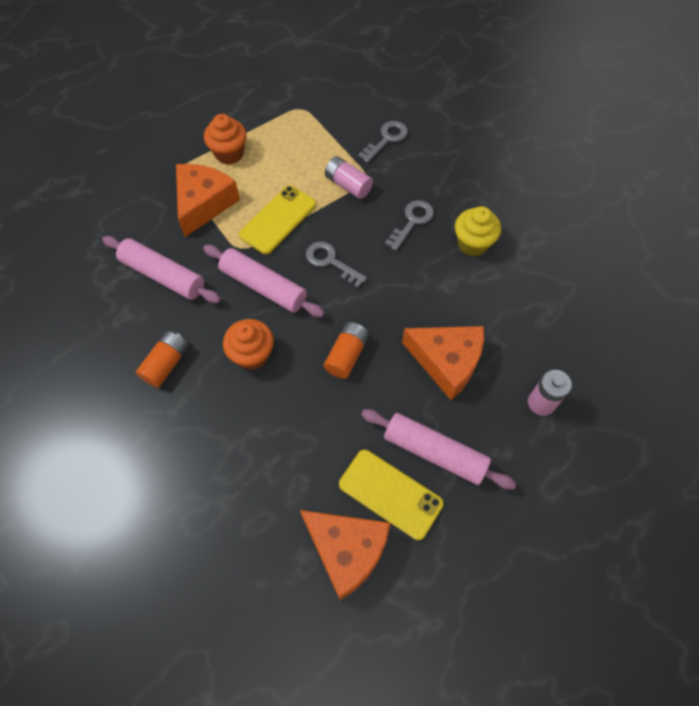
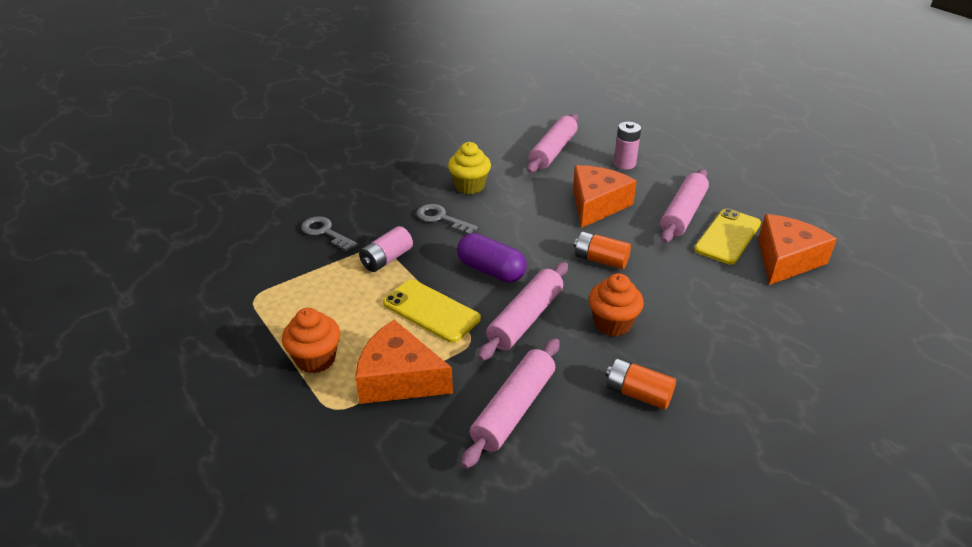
camera: 90 degrees left, 25 degrees down
(331, 262) = (491, 270): grey key -> purple capsule
(559, 326) = (553, 151): none -> pink rolling pin

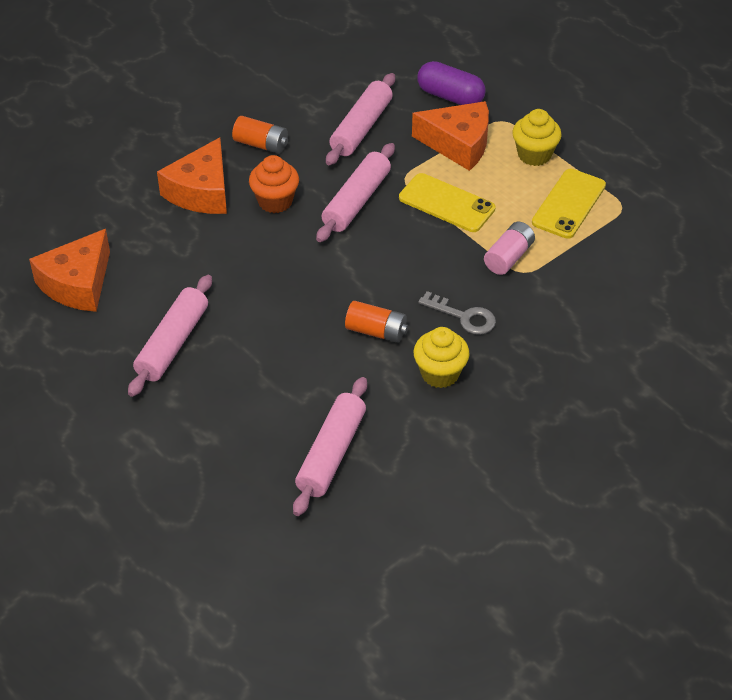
camera: 175 degrees right, 10 degrees up
(316, 359) = (534, 155): orange cupcake -> yellow cupcake
(325, 232) = (590, 288): grey key -> none
(491, 270) = (395, 250): purple capsule -> purple capsule (450, 96)
(596, 205) = (277, 351): orange cheese -> orange cheese (201, 191)
(600, 260) = (279, 271): orange battery -> orange battery (376, 331)
(624, 164) = (230, 432): pink battery -> none
(727, 236) = (130, 311): yellow phone -> yellow phone (569, 204)

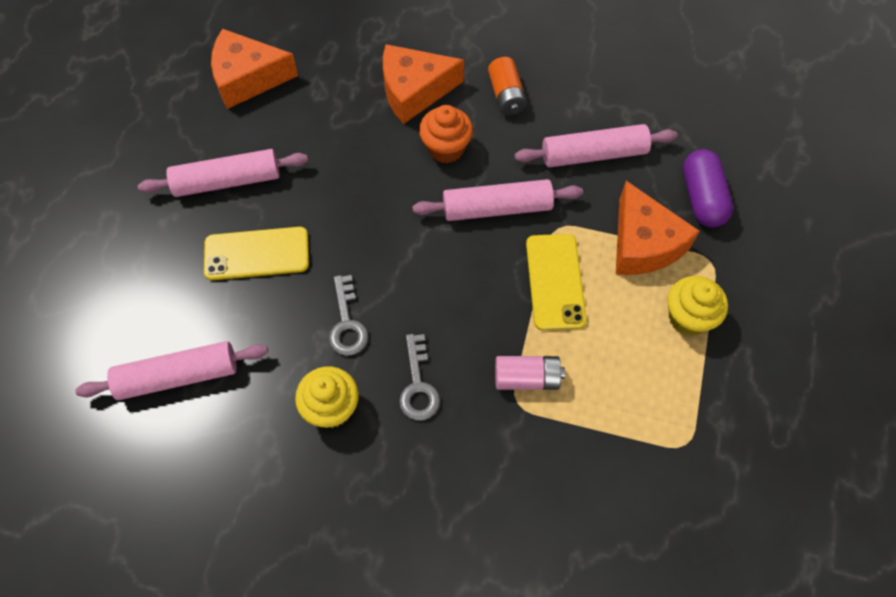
camera: 55 degrees right, 15 degrees up
(376, 331) = (347, 323): orange battery -> grey key
(569, 204) = (646, 390): yellow phone -> yellow phone (257, 254)

